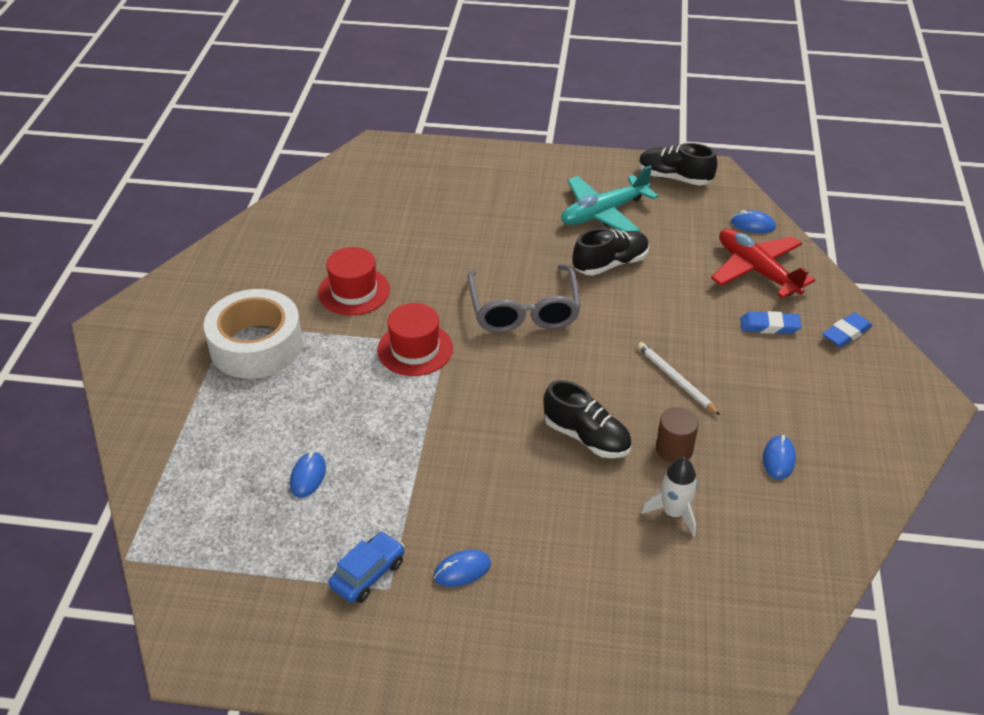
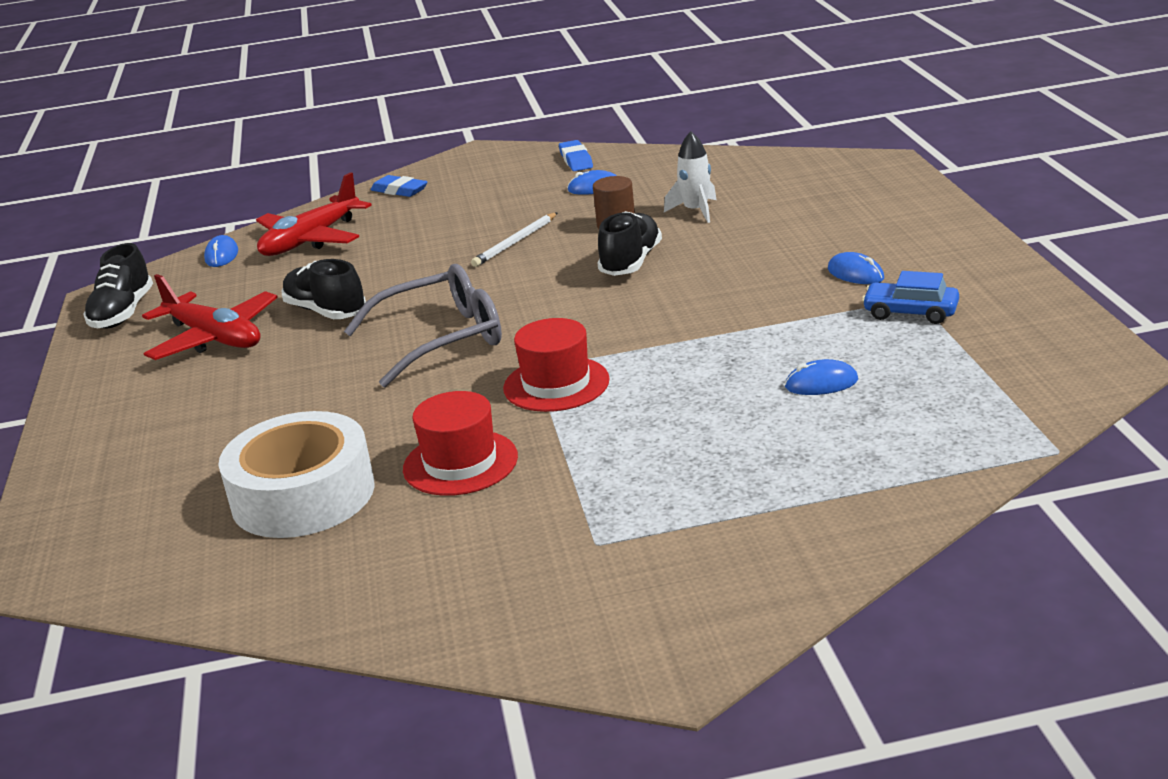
camera: 105 degrees left, 15 degrees down
(256, 345) = (625, 501): white tape -> white tape (303, 495)
(603, 213) = (214, 338): turquoise plane -> red plane
(769, 326) = (405, 220): blue eraser -> blue eraser (576, 160)

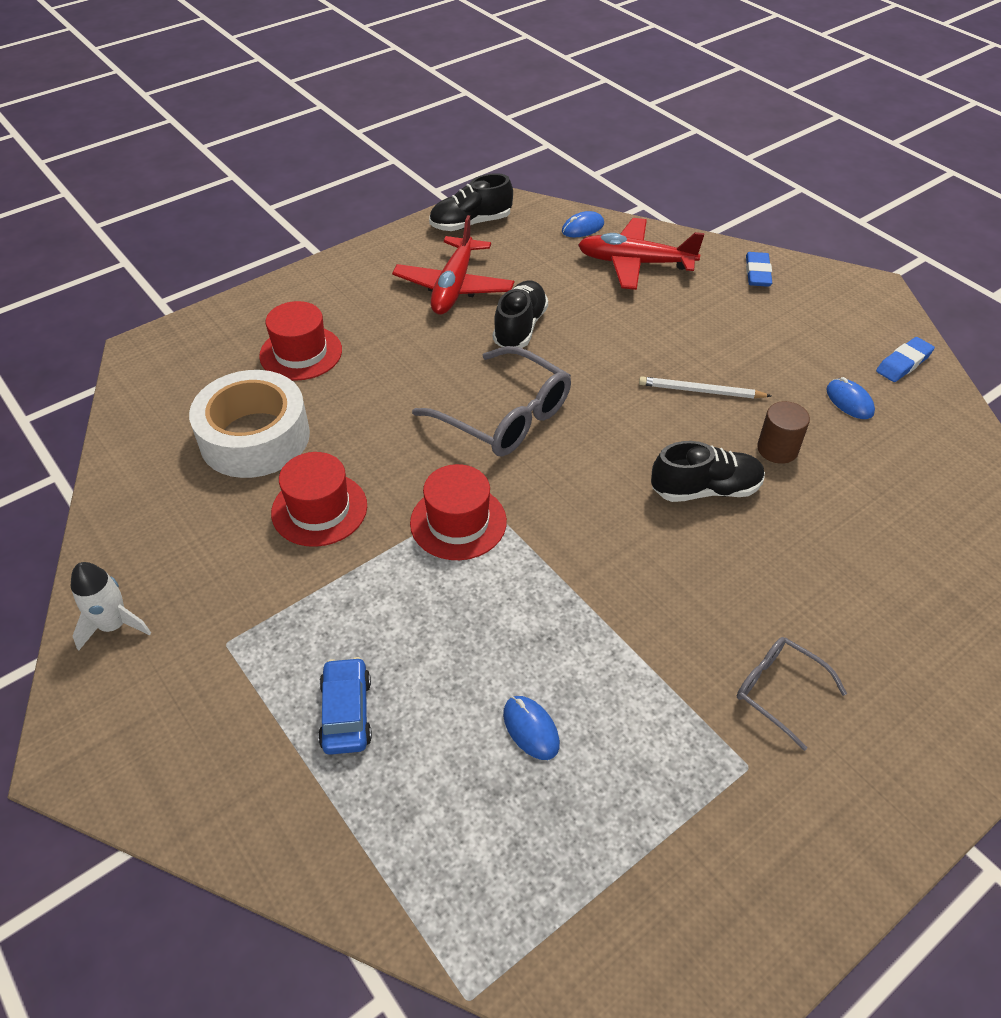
camera: 60 degrees right, 20 degrees up
(197, 448) = (301, 353): none -> red hat
(695, 211) = (846, 500): white rocket -> white rocket (114, 625)
(855, 274) = (779, 691): blue mouse -> grey glasses
(910, 312) = (714, 771): blue car -> blue car (346, 713)

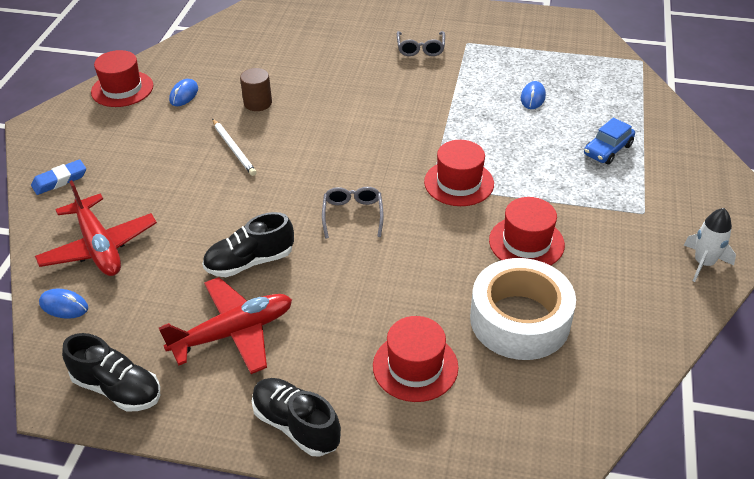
camera: 130 degrees left, 5 degrees down
(504, 416) = (353, 215): grey glasses -> grey glasses, size x0.56
(705, 490) = (321, 113): black shoe -> black shoe (296, 425)
(903, 363) = (122, 89): blue eraser -> red hat

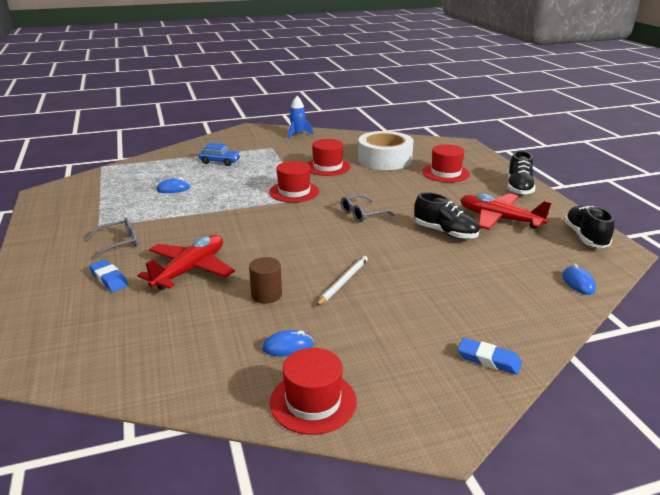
camera: 120 degrees left, 15 degrees down
(99, 246) = (518, 295): red plane -> red plane (190, 270)
(359, 37) = (109, 279): none -> blue eraser
(703, 263) = (298, 134): white rocket -> blue rocket

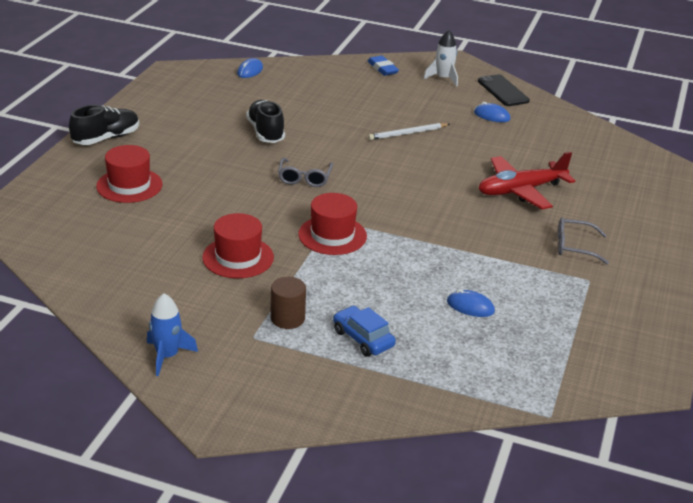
camera: 145 degrees left, 5 degrees up
(109, 279) = (596, 211): blue eraser -> none
(266, 295) = (475, 148): brown cylinder -> brown cylinder (287, 318)
(313, 402) = (503, 91): red hat -> black phone
(362, 214) = (304, 178): grey glasses -> grey glasses turned 90 degrees clockwise
(384, 159) = (150, 237): white tape -> none
(405, 383) = (443, 78): none -> white rocket
(499, 219) = (197, 123): red plane -> none
(585, 237) = (170, 86): black shoe -> none

